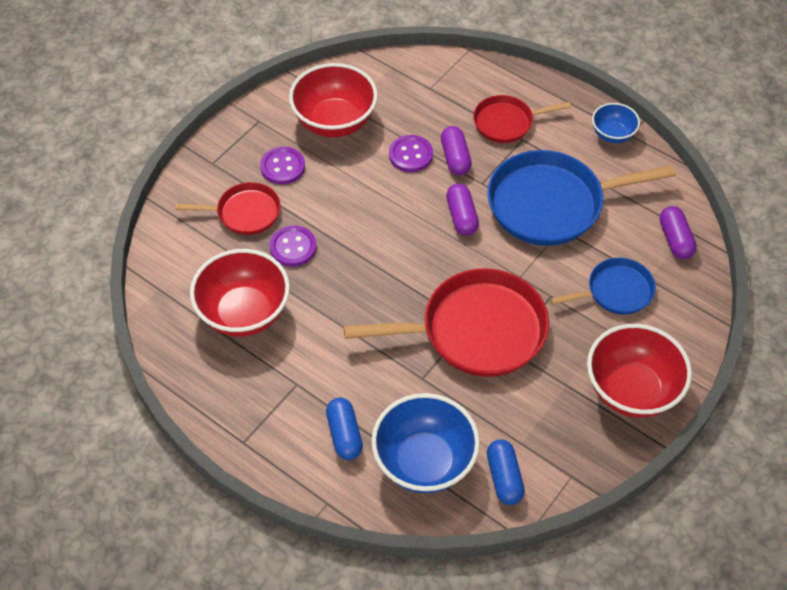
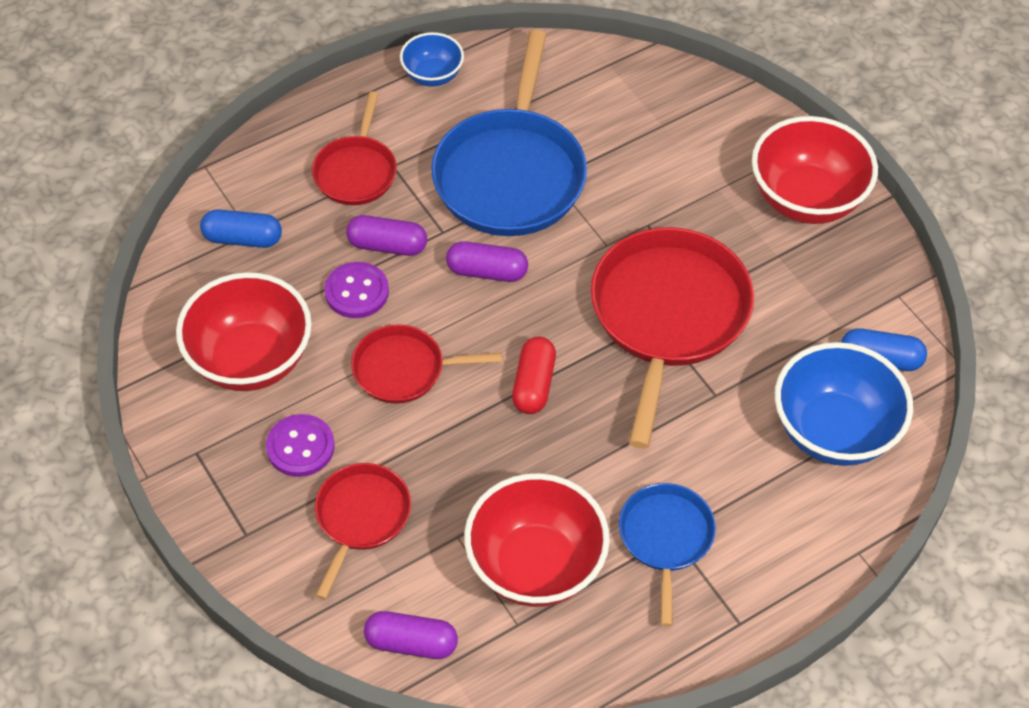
camera: 70 degrees left, 0 degrees up
(293, 247) = (450, 475): purple button -> none
(344, 434) = (767, 504): blue capsule -> blue capsule (242, 238)
(362, 198) = (404, 369): none -> red pan
(382, 270) = (533, 384): none -> red capsule
(616, 291) = (667, 162): blue pan -> blue pan (666, 539)
(675, 239) = (618, 80): purple capsule -> purple capsule (411, 643)

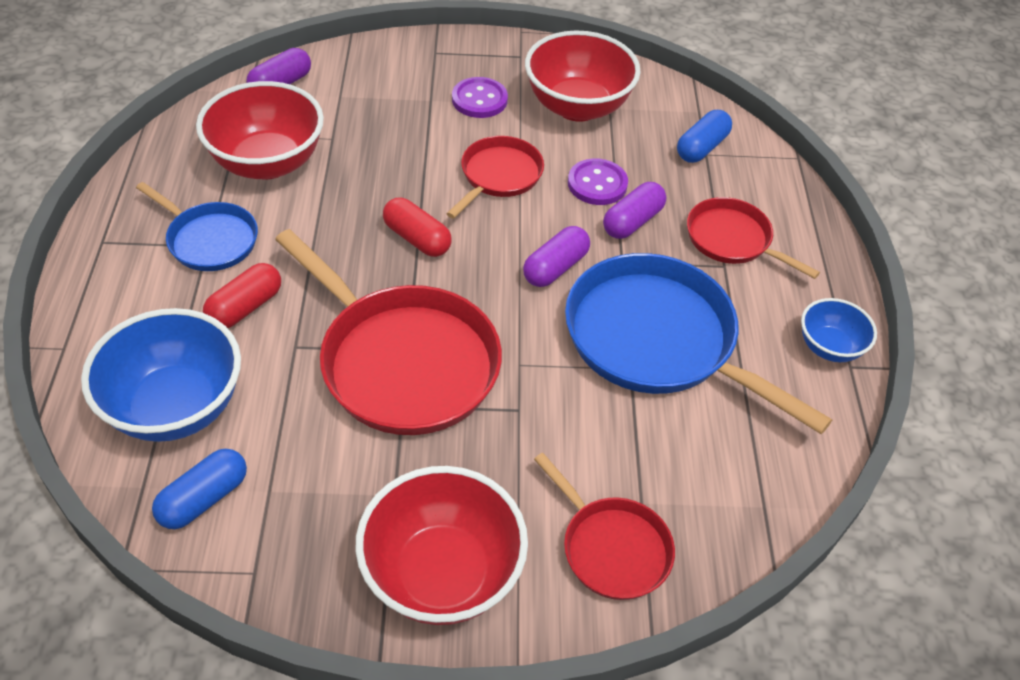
camera: 120 degrees right, 5 degrees down
(361, 518) = (394, 102): red pan -> red pan (611, 548)
(710, 456) = (245, 307): none -> red capsule

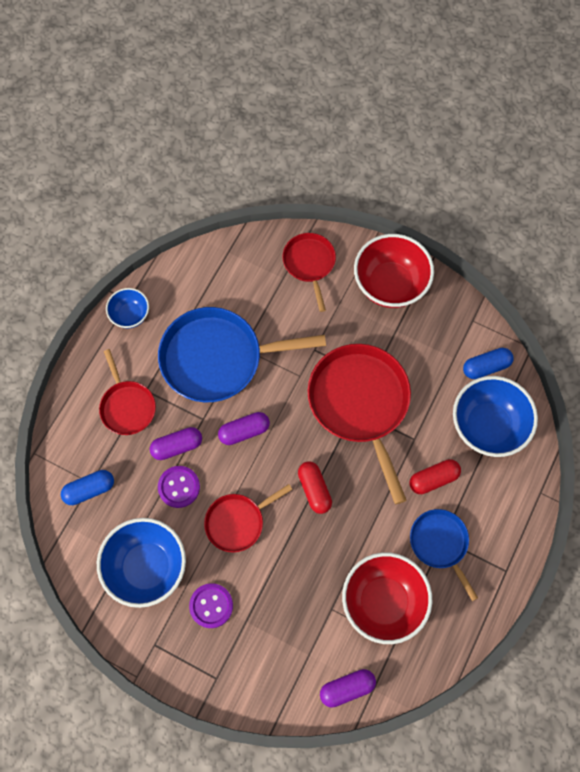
camera: 150 degrees left, 20 degrees up
(577, 107) = (146, 567): red bowl -> blue bowl
(658, 340) = (217, 358): blue pan -> blue pan turned 105 degrees clockwise

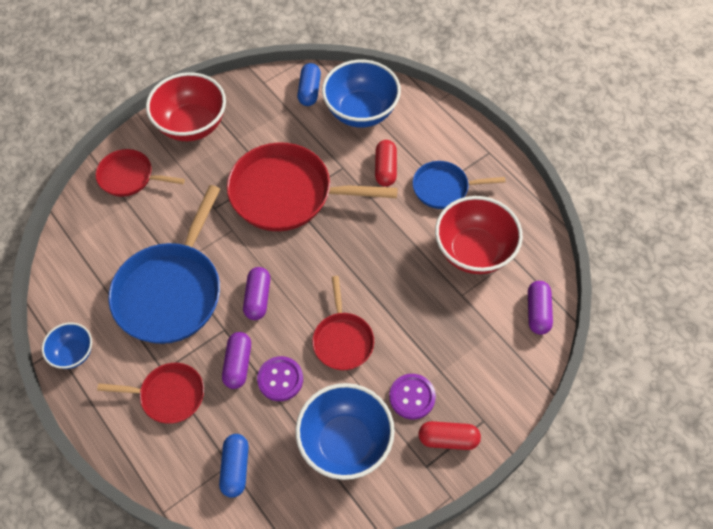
camera: 65 degrees left, 10 degrees down
(314, 489) = (346, 263): red capsule -> red capsule (448, 439)

